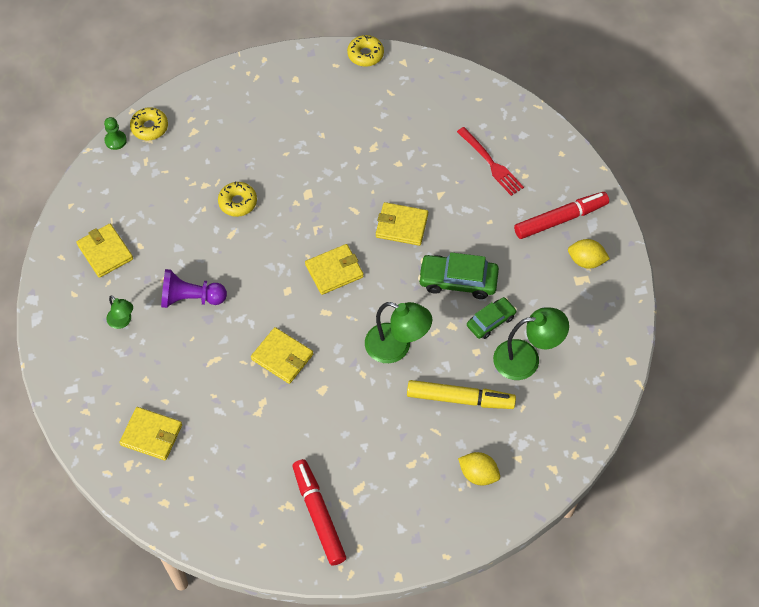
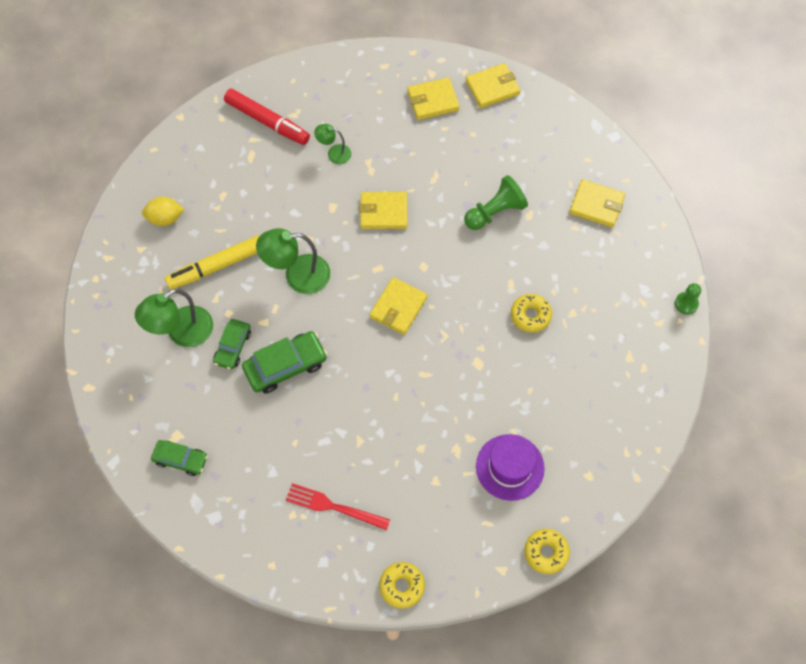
camera: 145 degrees right, 5 degrees up
(122, 321) = (530, 162): green lamp -> green lamp (334, 153)
(149, 127) = (670, 335): yellow donut -> yellow donut (402, 586)
(191, 298) = (495, 212): purple pawn -> green pawn
(345, 115) = (510, 467): none -> purple hat
(401, 226) = (371, 386): yellow wallet -> yellow wallet (492, 87)
(560, 219) = (229, 488): red marker -> none
(586, 261) = (180, 459): yellow lemon -> green car

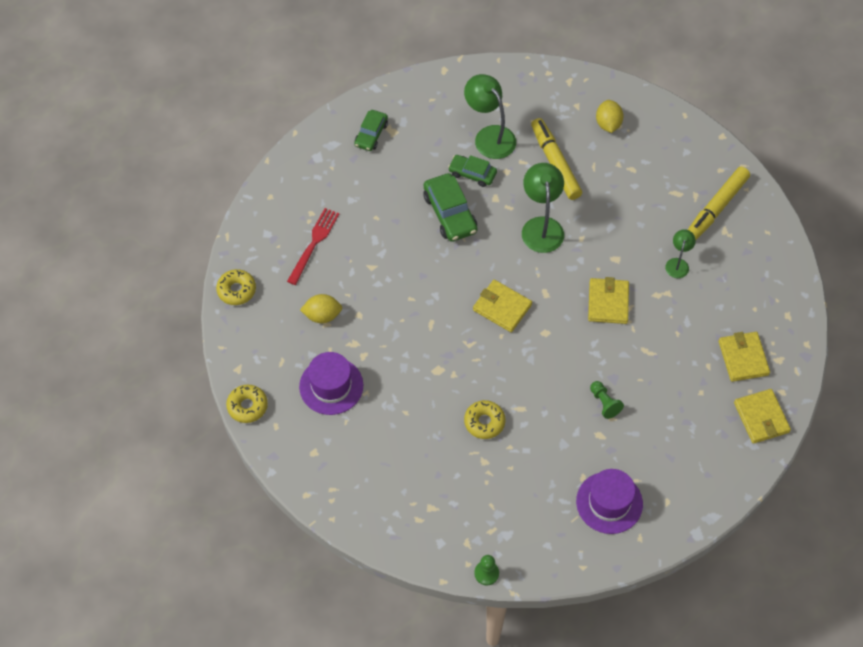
camera: 95 degrees right, 5 degrees down
(267, 121) = (716, 208): red marker -> yellow marker
(425, 486) = (322, 315): none -> yellow lemon
(495, 212) = (604, 403): green pawn -> green pawn, size x0.60
(596, 205) = (609, 502): yellow wallet -> purple hat

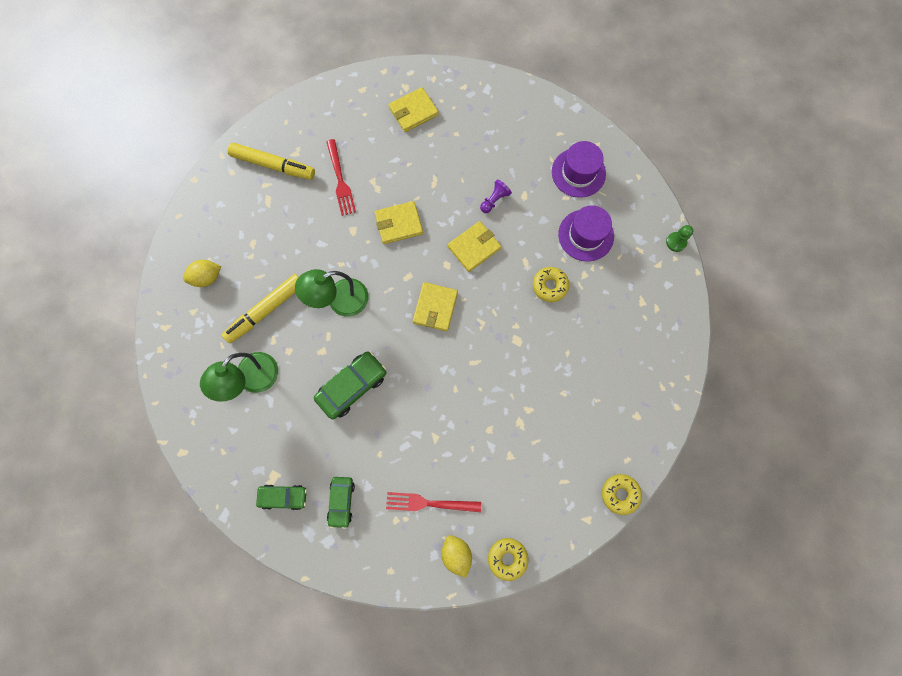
camera: 110 degrees left, 15 degrees up
(322, 315) = (503, 463): yellow lemon -> yellow lemon (456, 554)
(331, 386) = (569, 426): purple hat -> purple hat (586, 235)
(472, 174) = (301, 381): green car -> green car (341, 501)
(604, 403) = (494, 200): green pawn -> purple pawn
(678, 263) = (340, 180): green lamp -> red fork
(761, 417) = (461, 87): yellow wallet -> yellow wallet (474, 247)

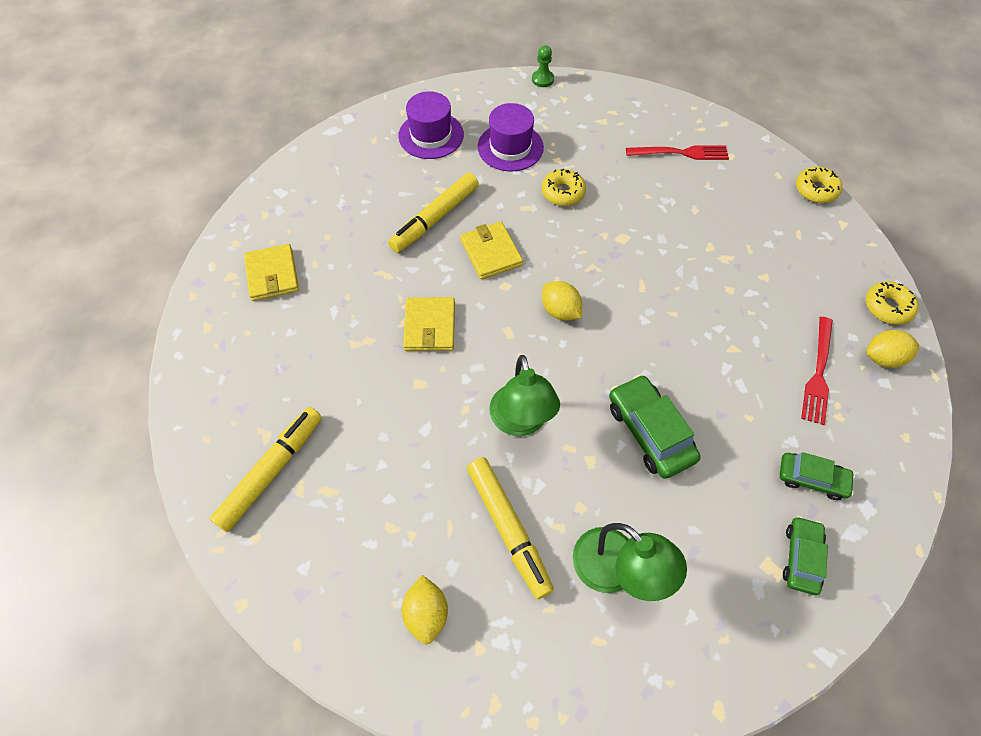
camera: 75 degrees left, 15 degrees down
(340, 180) = (336, 383): red fork -> red fork (681, 153)
(435, 307) = (560, 311): yellow wallet -> yellow lemon
(494, 200) = (435, 218): purple pawn -> yellow marker

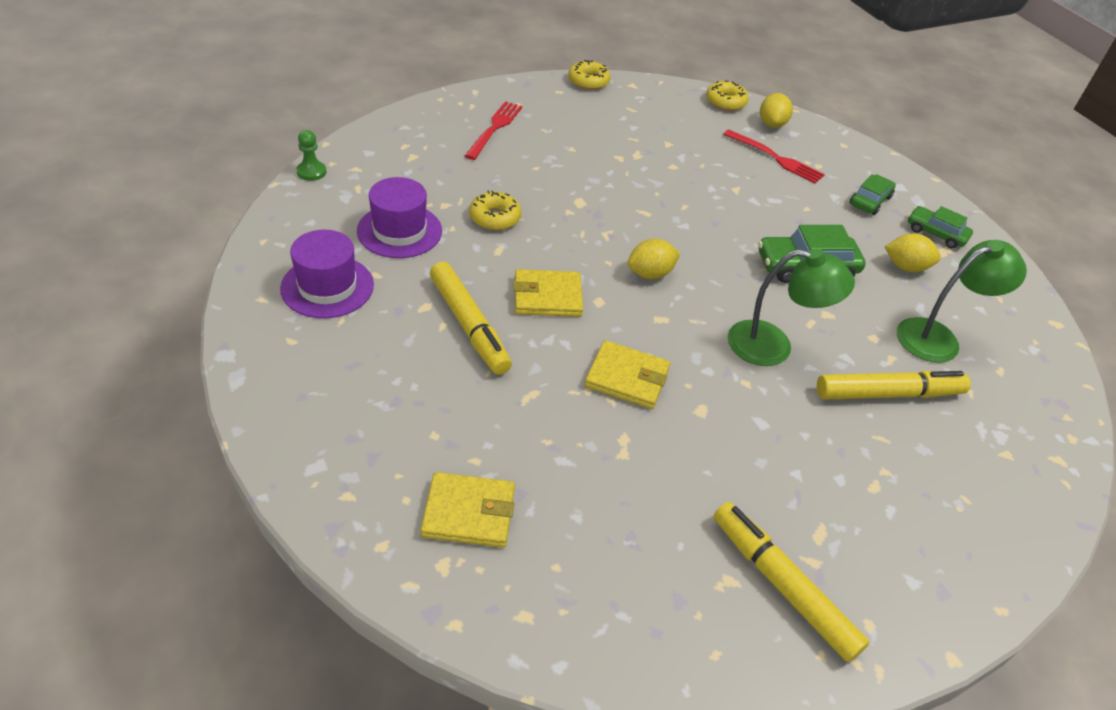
camera: 75 degrees left, 15 degrees down
(426, 613) = (971, 484): yellow lemon -> yellow lemon (905, 267)

